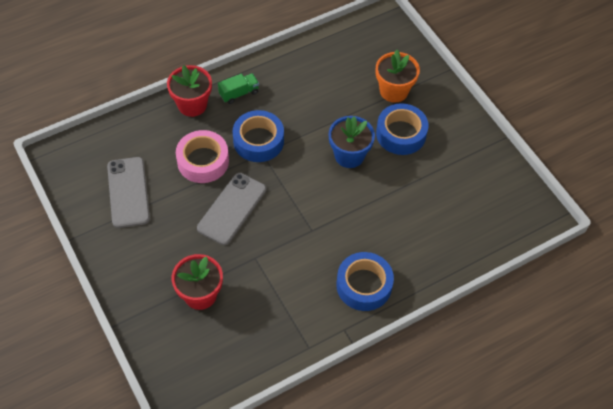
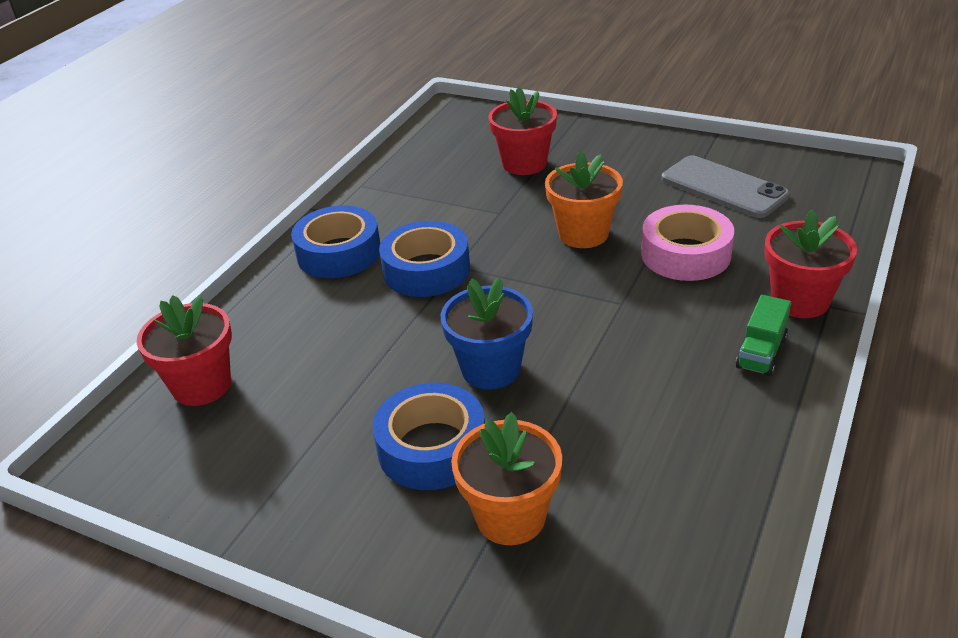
camera: 150 degrees right, 20 degrees down
(232, 209) = (583, 234): grey phone -> orange flower pot
(258, 141) = (646, 313): blue tape -> blue tape (426, 270)
(479, 230) = (202, 385): none -> red flower pot

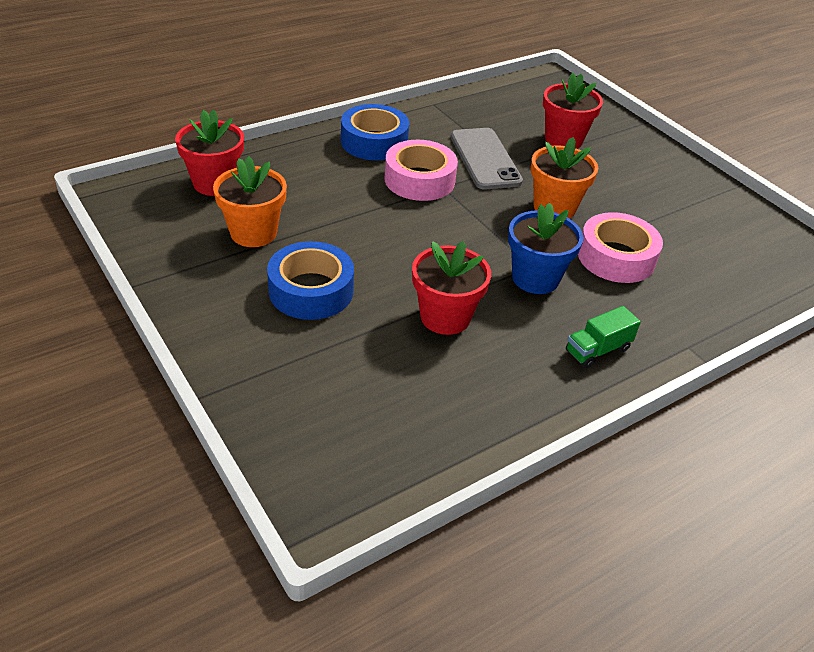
camera: 25 degrees right, 5 degrees up
(426, 270) = (419, 180): blue tape -> pink tape
(491, 369) = (396, 263): blue flower pot -> blue flower pot (535, 278)
(510, 517) = (316, 356): orange flower pot -> orange flower pot (253, 233)
(723, 187) = (701, 225): grey phone -> grey phone (485, 159)
(800, 300) = (669, 331): red flower pot -> red flower pot (445, 317)

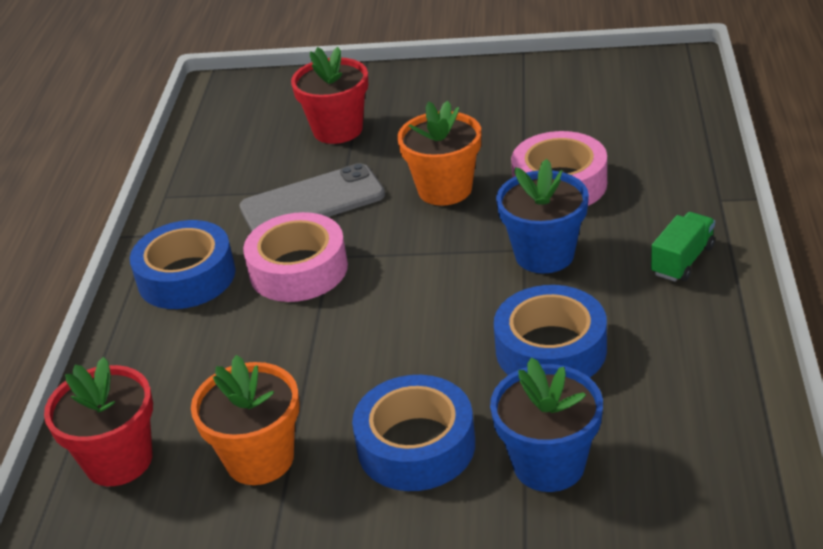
camera: 45 degrees left, 5 degrees down
(339, 356) = (549, 464): none -> blue flower pot
(445, 317) = (551, 349): red flower pot -> blue tape
(485, 159) = (312, 202): grey phone -> grey phone turned 45 degrees counterclockwise
(597, 350) = (682, 260): green truck -> green truck turned 150 degrees counterclockwise

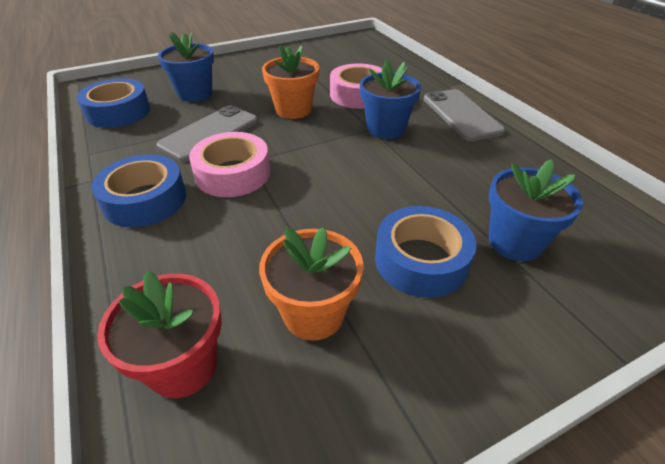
camera: 35 degrees left, 5 degrees up
(338, 130) = (195, 94): red flower pot -> blue flower pot
(551, 349) = (442, 176): blue tape -> blue tape (118, 112)
(682, 260) = (461, 115): green truck -> grey phone

